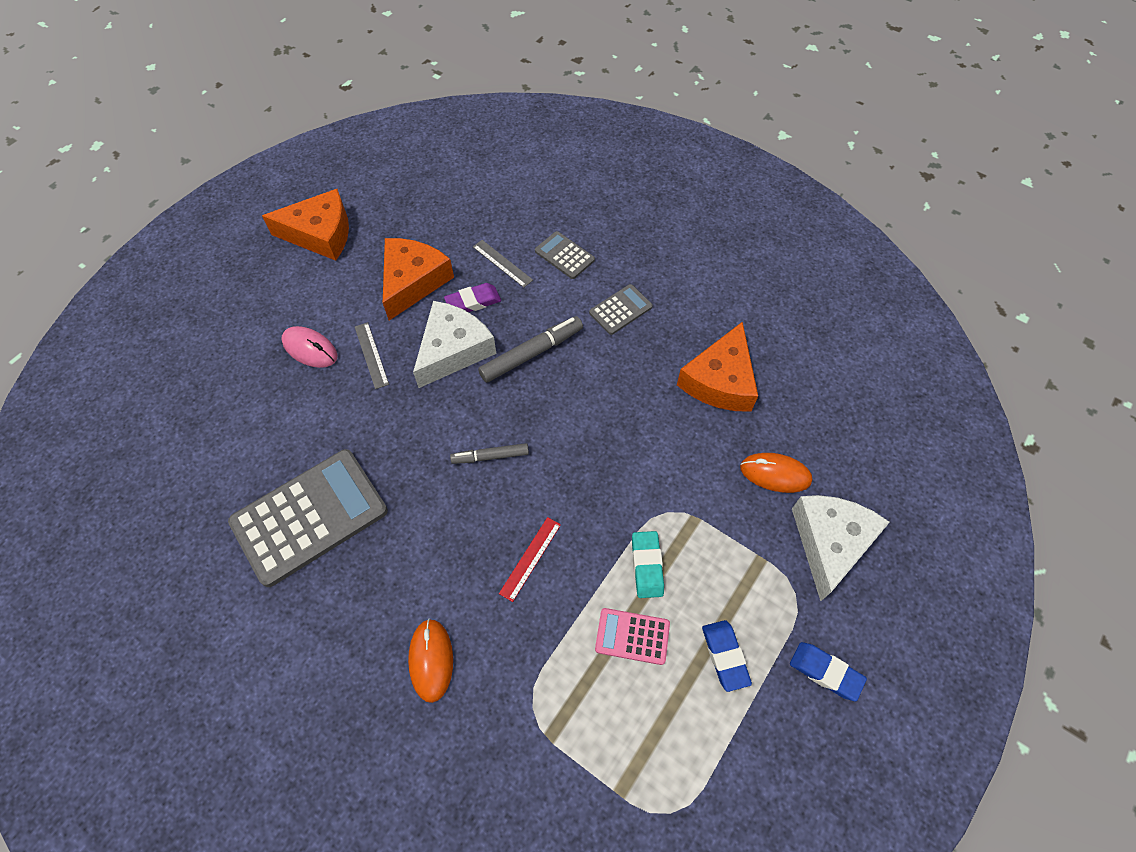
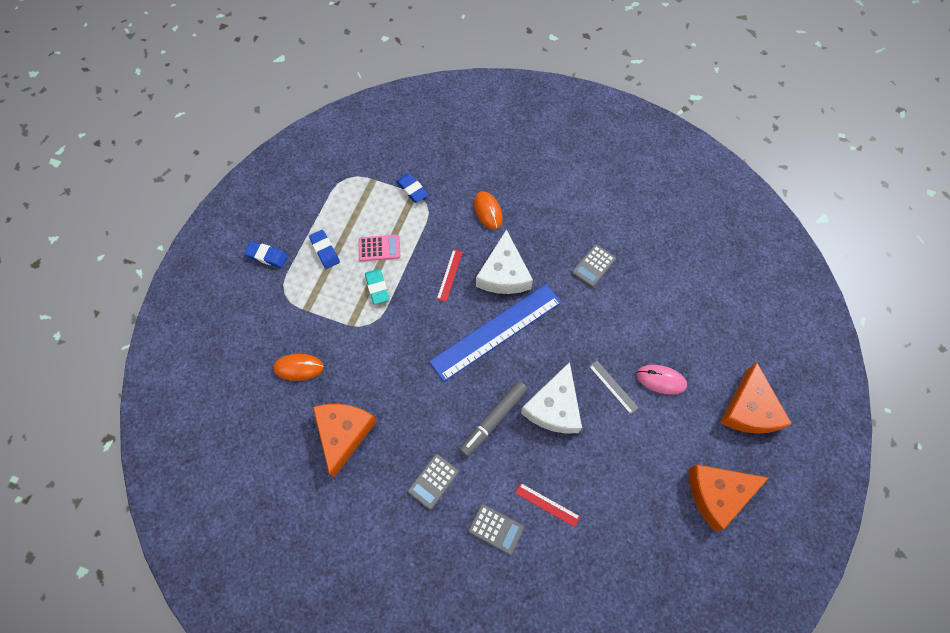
camera: 165 degrees right, 5 degrees up
(310, 517) = (593, 266): grey calculator -> grey calculator, size x0.48
(412, 282) = (614, 463): orange cheese -> orange cheese (749, 409)
(473, 302) = (556, 456): purple eraser -> none
(490, 456) = (496, 331): grey marker -> blue ruler
(502, 263) = (547, 504): grey ruler -> red ruler
(550, 746) = (412, 190): none -> blue eraser
(830, 543) = (262, 329): white cheese -> white cheese (504, 274)

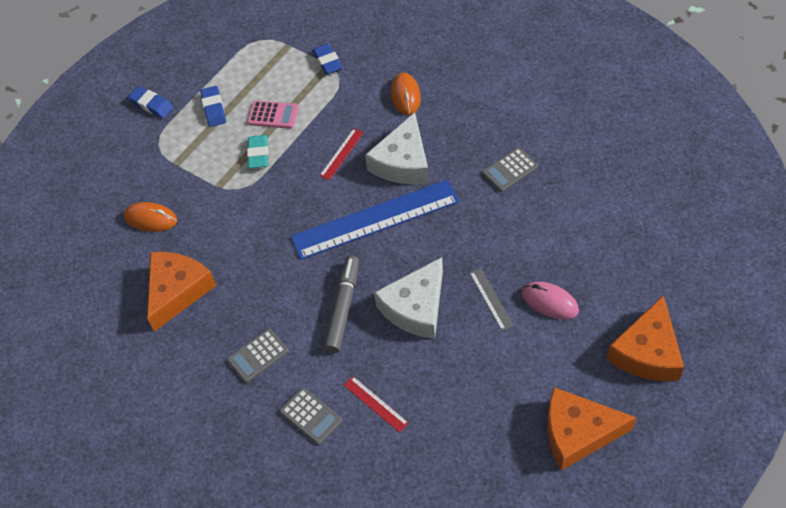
camera: 20 degrees right, 10 degrees down
(493, 420) = (343, 307): grey marker -> grey marker turned 135 degrees clockwise

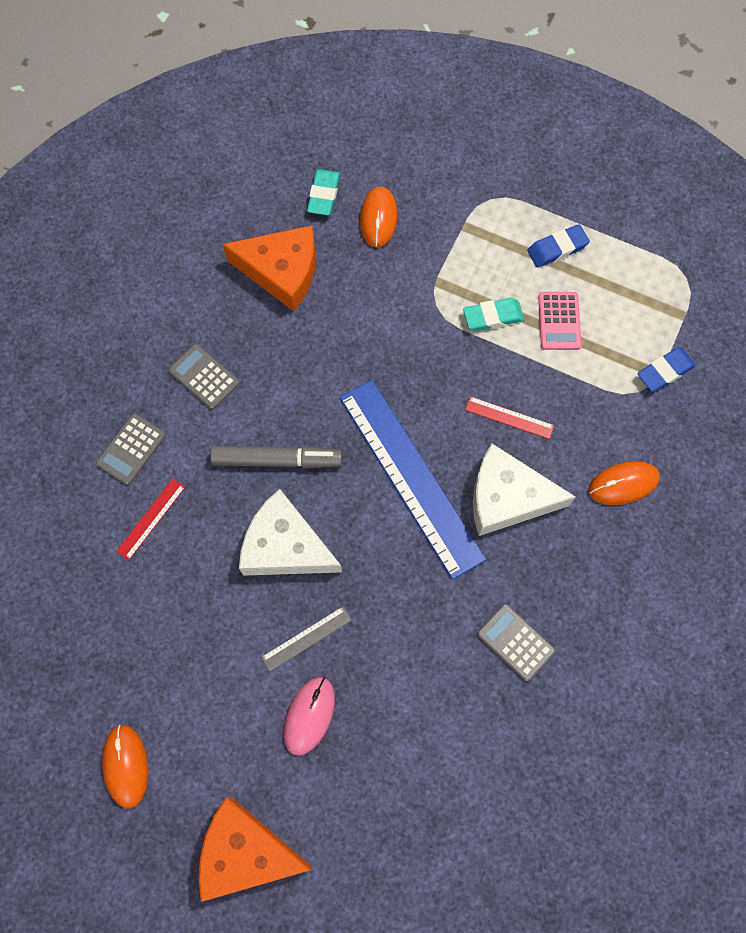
camera: 75 degrees right, 15 degrees up
(116, 255) = (324, 195): none -> turquoise eraser
(151, 105) = (550, 176): blue eraser -> none
(578, 433) = (126, 766): orange cheese -> orange mouse

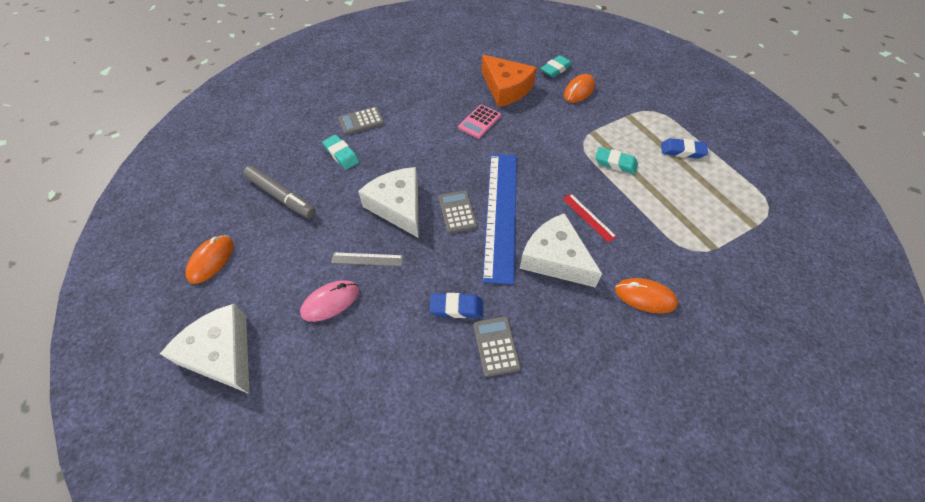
camera: 35 degrees right, 15 degrees down
(151, 519) = (341, 154): red ruler -> turquoise eraser
(204, 377) = (426, 111): grey calculator -> grey calculator (457, 212)
(245, 852) = (222, 354): orange cheese -> white cheese
(277, 460) = (430, 164): grey marker -> grey marker (281, 196)
(559, 321) = (658, 186): pink calculator -> pink calculator (479, 122)
(664, 371) = (720, 249): blue eraser -> blue eraser (456, 307)

